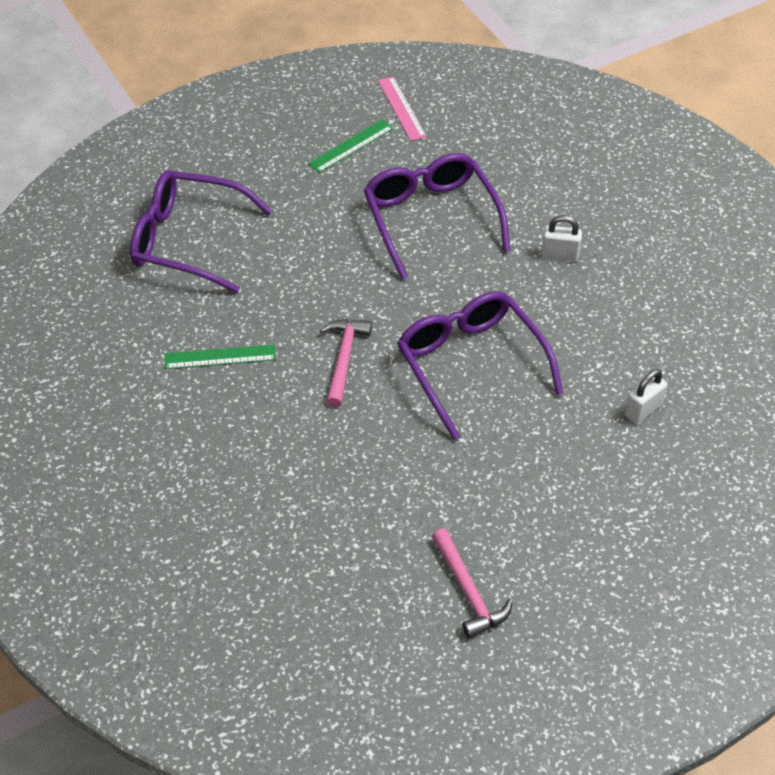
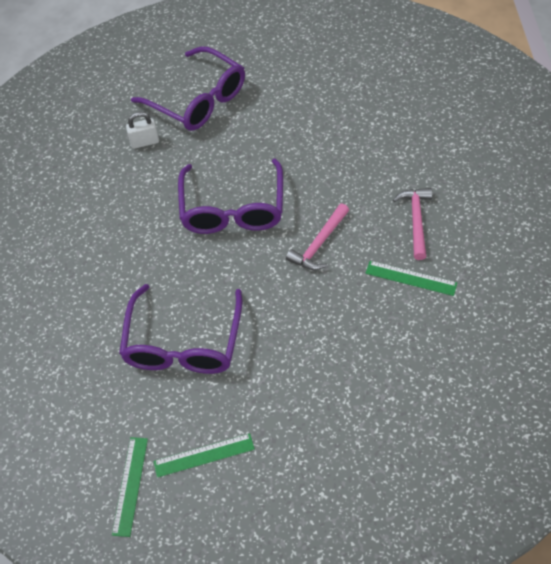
camera: 150 degrees left, 5 degrees up
(187, 240) = (399, 401): purple glasses -> purple glasses (198, 100)
(401, 108) = (130, 485): pink ruler -> green ruler
(468, 592) = (320, 80): pink hammer -> pink hammer (416, 220)
(559, 255) = (109, 271): white padlock -> none

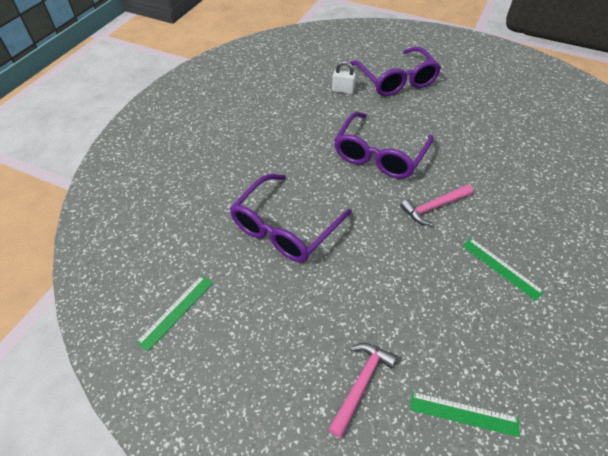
camera: 25 degrees right, 5 degrees down
(204, 455) = (246, 319): green ruler -> green ruler (463, 414)
(416, 220) = (528, 226): pink hammer -> pink hammer (361, 383)

